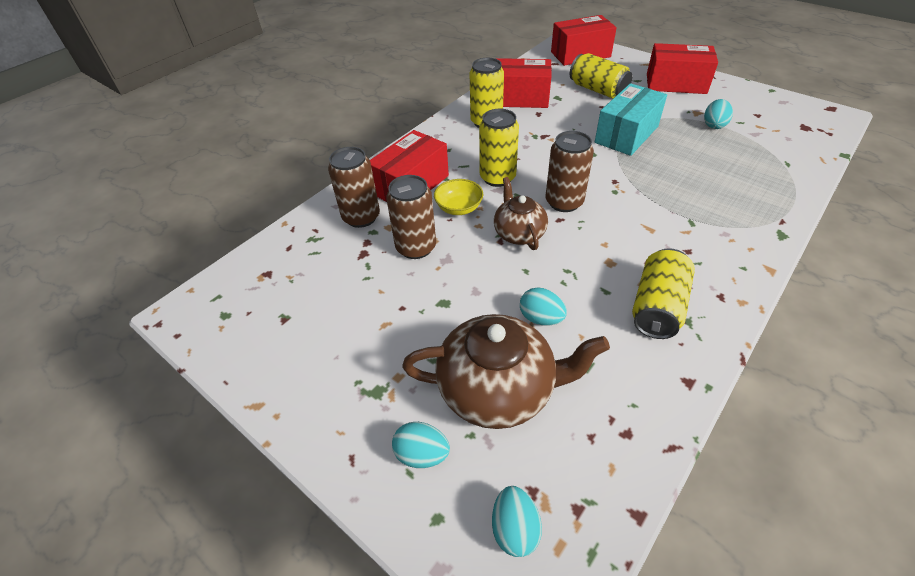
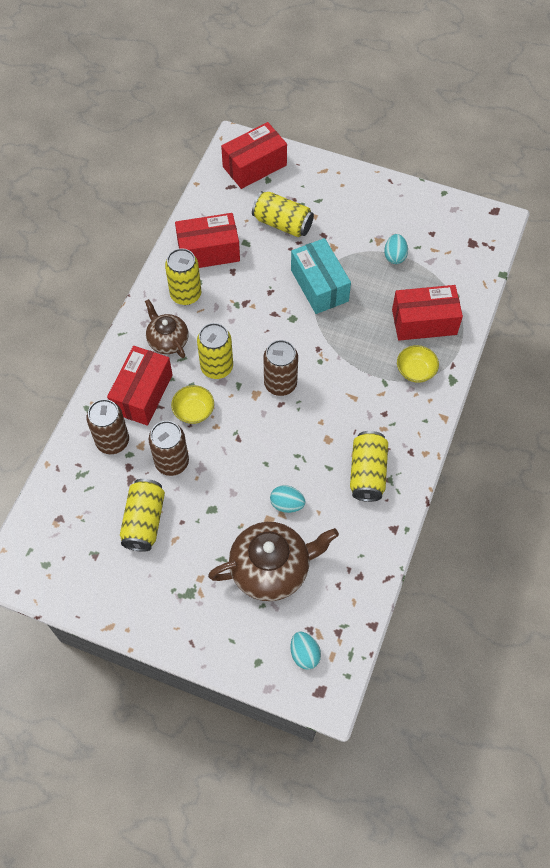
camera: 20 degrees left, 15 degrees up
(358, 297) = (144, 521): none -> yellow can
(422, 454) = (235, 627): turquoise egg -> none
(519, 233) = (251, 427): brown teapot -> brown teapot (167, 340)
(626, 134) = (319, 285): turquoise box -> turquoise box turned 45 degrees counterclockwise
(676, 84) = (355, 199): red box -> red box (424, 322)
(733, 218) = (415, 370): none -> yellow bowl

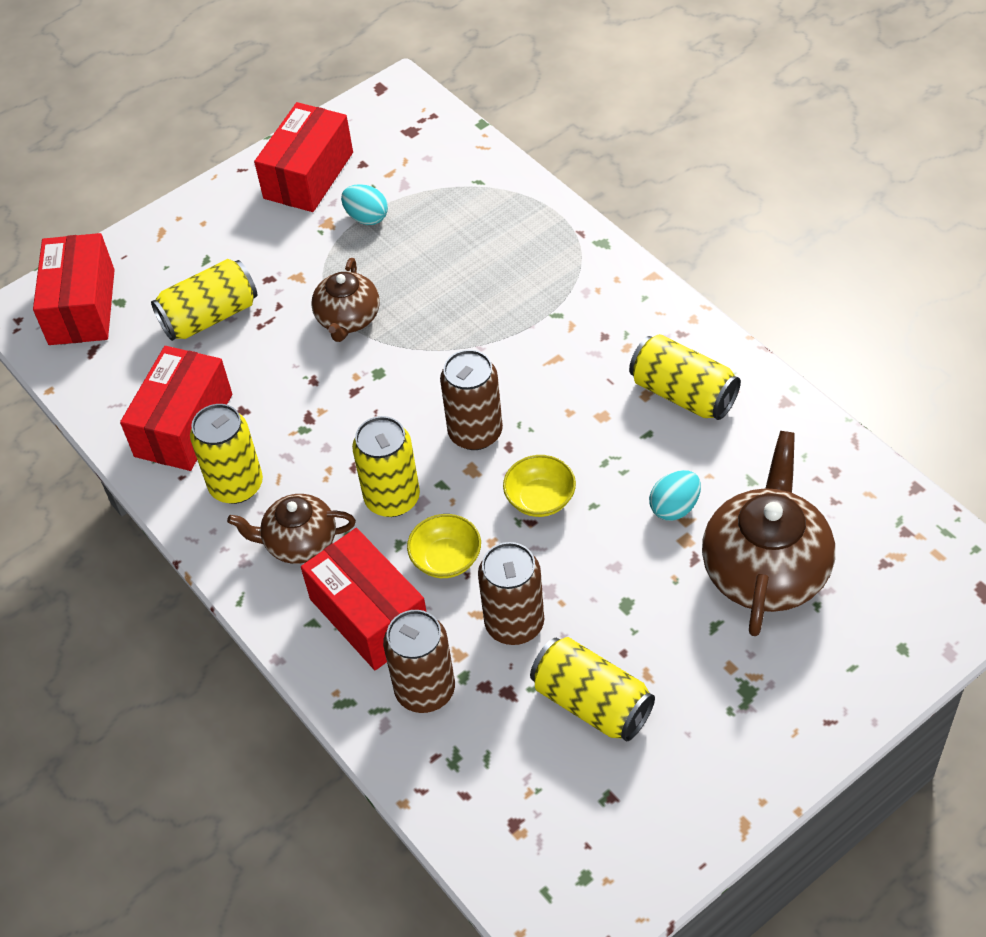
camera: 55 degrees left, 10 degrees down
(304, 654) = (918, 585): turquoise egg -> none
(319, 285) = (348, 319): turquoise box -> brown teapot
(415, 370) = (562, 274): yellow bowl -> yellow bowl (540, 499)
(424, 322) = (493, 232): red box -> red box (308, 175)

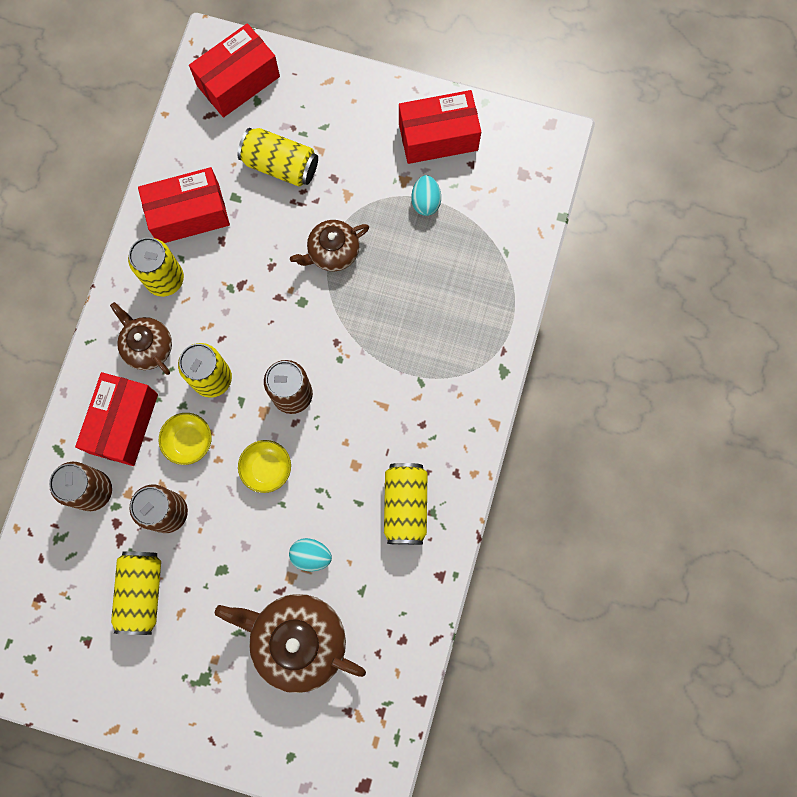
camera: 50 degrees right, 25 degrees up
(765, 569) = (298, 640): brown teapot -> brown teapot turned 135 degrees counterclockwise

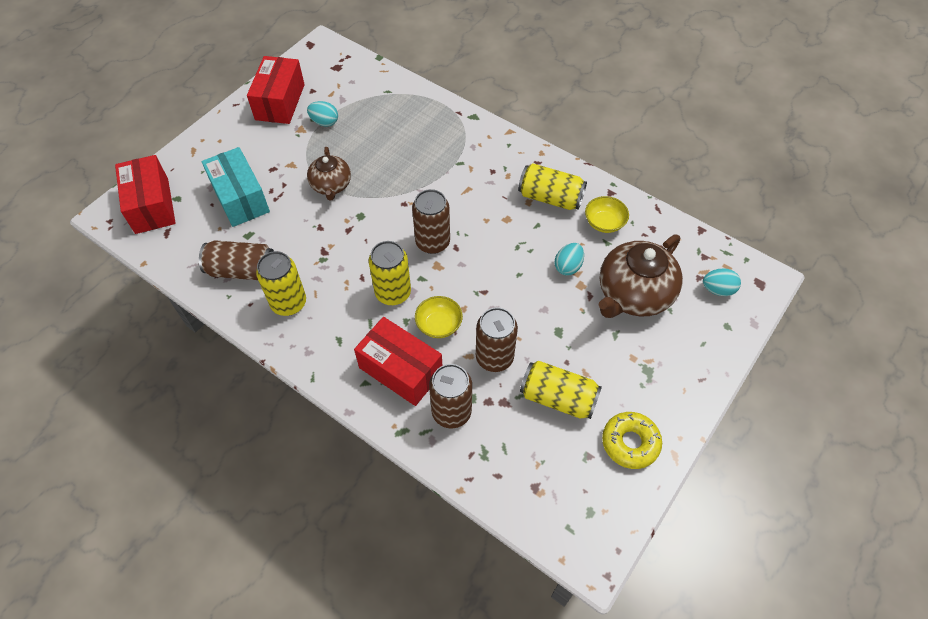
camera: 70 degrees left, 20 degrees down
(113, 680) = (630, 443): none -> yellow donut
(148, 346) = (341, 332): brown teapot -> none
(189, 214) = (242, 270): red box -> brown can
(267, 468) = (485, 276): yellow bowl -> yellow bowl (604, 223)
(280, 165) = (240, 198): yellow can -> turquoise box
(337, 737) = (717, 289): none -> turquoise egg

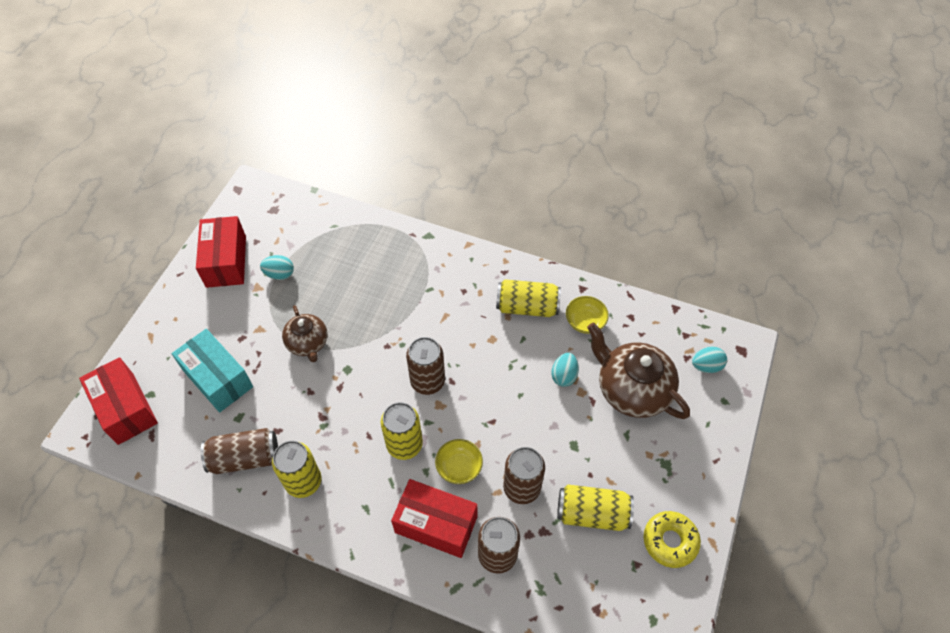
camera: 15 degrees left, 0 degrees up
(633, 294) = (632, 389): brown teapot -> brown teapot turned 105 degrees clockwise

